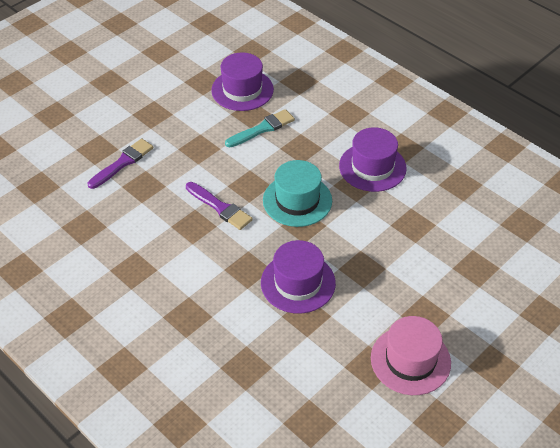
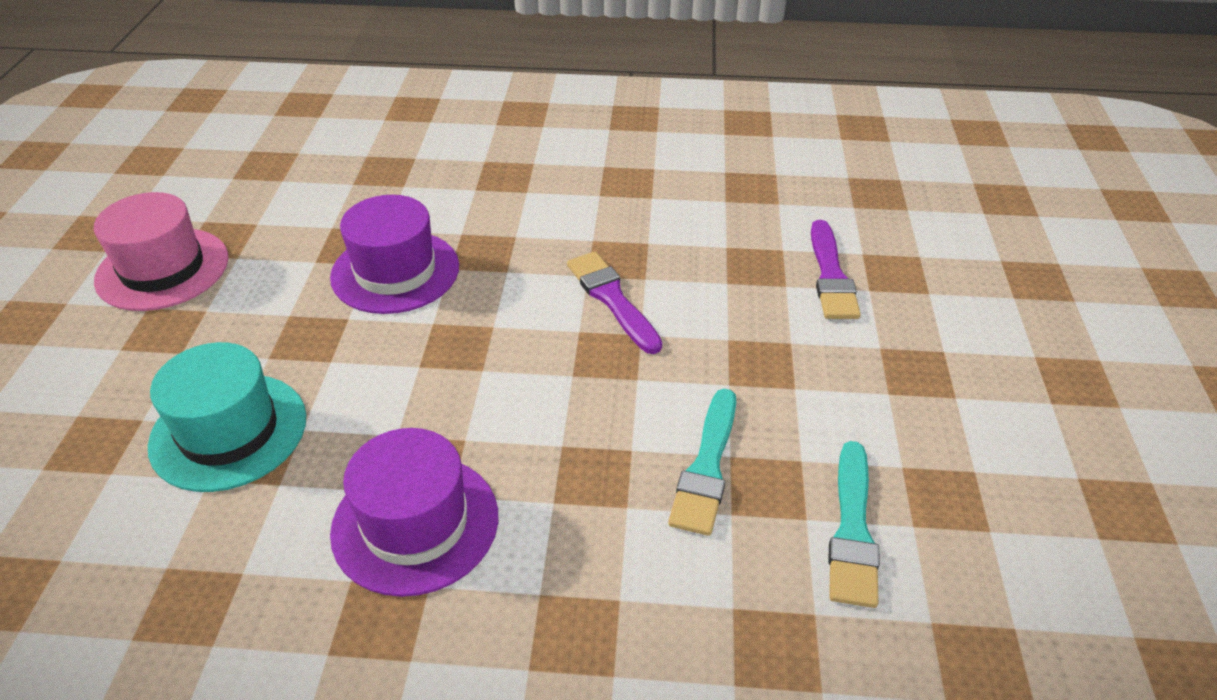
camera: 140 degrees right, 5 degrees down
(220, 207) = (612, 299): purple brush -> purple brush turned 60 degrees clockwise
(242, 90) = (852, 530): purple hat -> turquoise brush
(297, 200) = (503, 376): turquoise hat -> turquoise hat (229, 431)

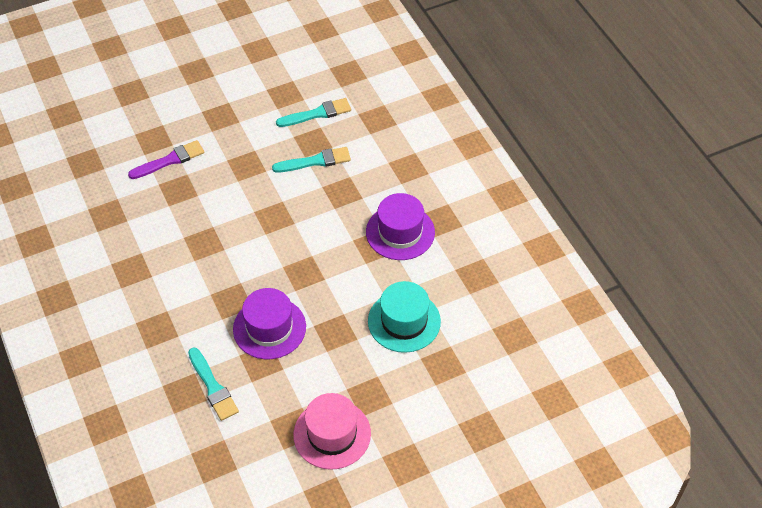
camera: 120 degrees left, 10 degrees up
(364, 193) = (213, 387): none -> turquoise brush
(612, 299) = (236, 232): purple brush -> none

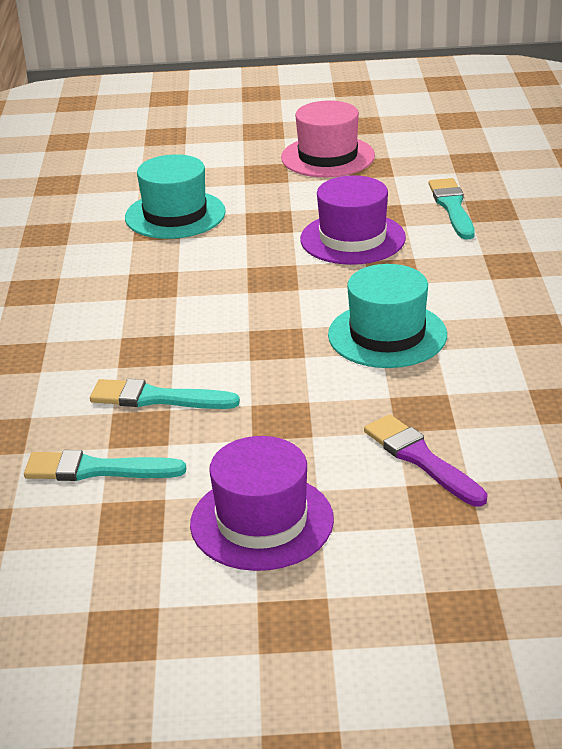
camera: 155 degrees left, 20 degrees down
(170, 160) = (421, 459): purple brush -> purple brush turned 60 degrees clockwise
(214, 240) = (387, 335): none -> turquoise hat
(400, 232) = (102, 290): purple hat -> purple hat (262, 522)

